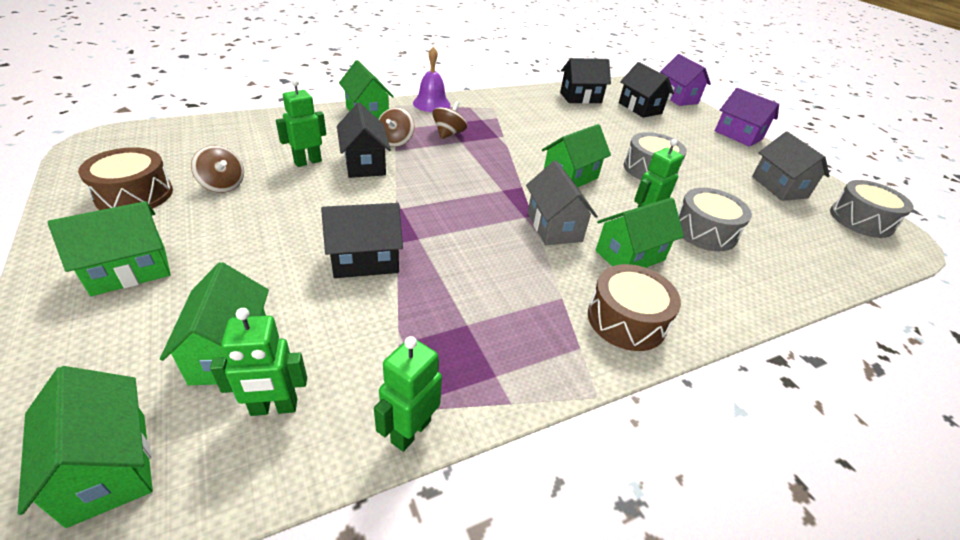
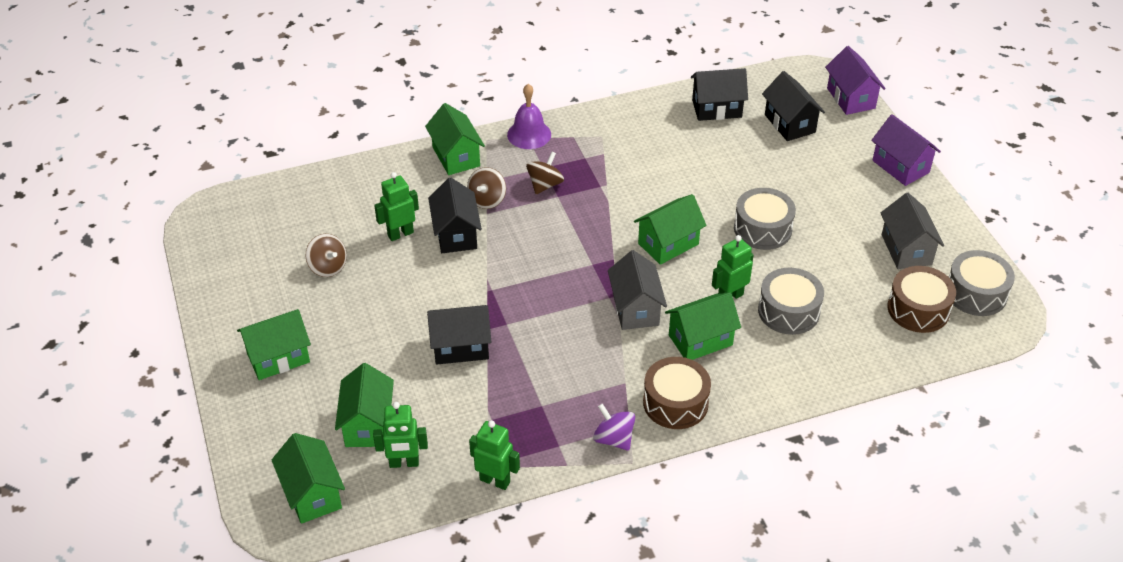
camera: 10 degrees right, 5 degrees up
(134, 195) = (256, 281): brown drum -> brown drum (918, 309)
(410, 431) = (495, 480): green robot -> green robot turned 75 degrees clockwise
(565, 365) = (613, 439): none -> purple spinning top

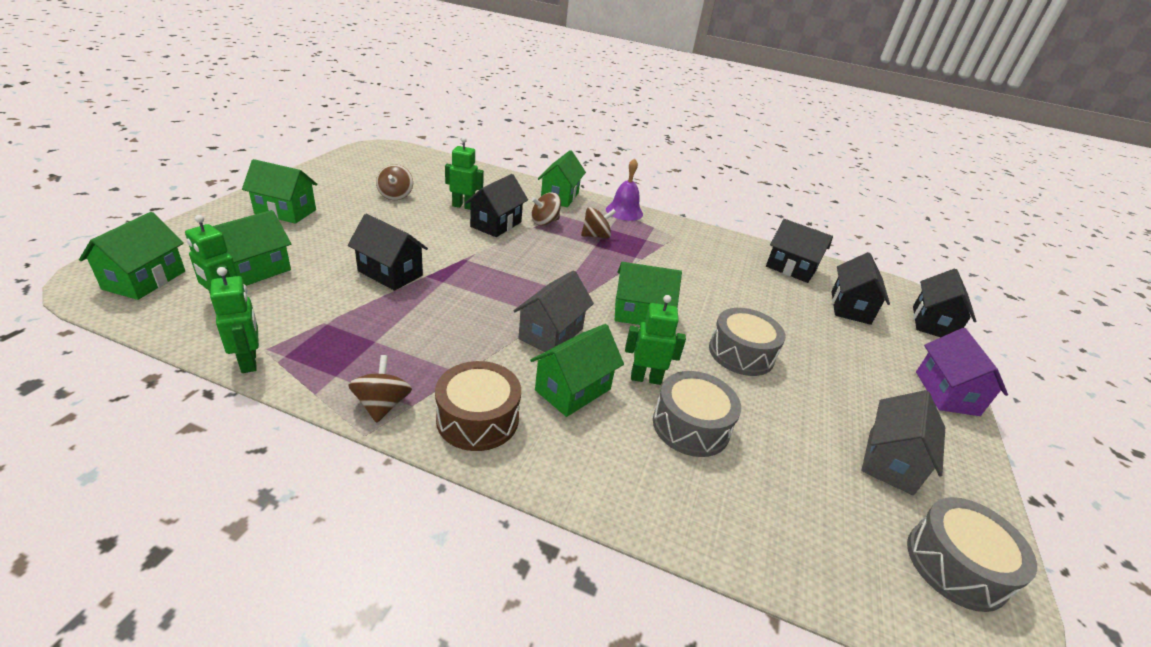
camera: 35 degrees right, 10 degrees down
(613, 439) = (382, 405): purple spinning top -> brown spinning top
(700, 340) = (573, 390): green house -> green house turned 60 degrees counterclockwise
(851, 98) = (932, 323): purple house -> black house
(918, 309) = (853, 527): brown drum -> none

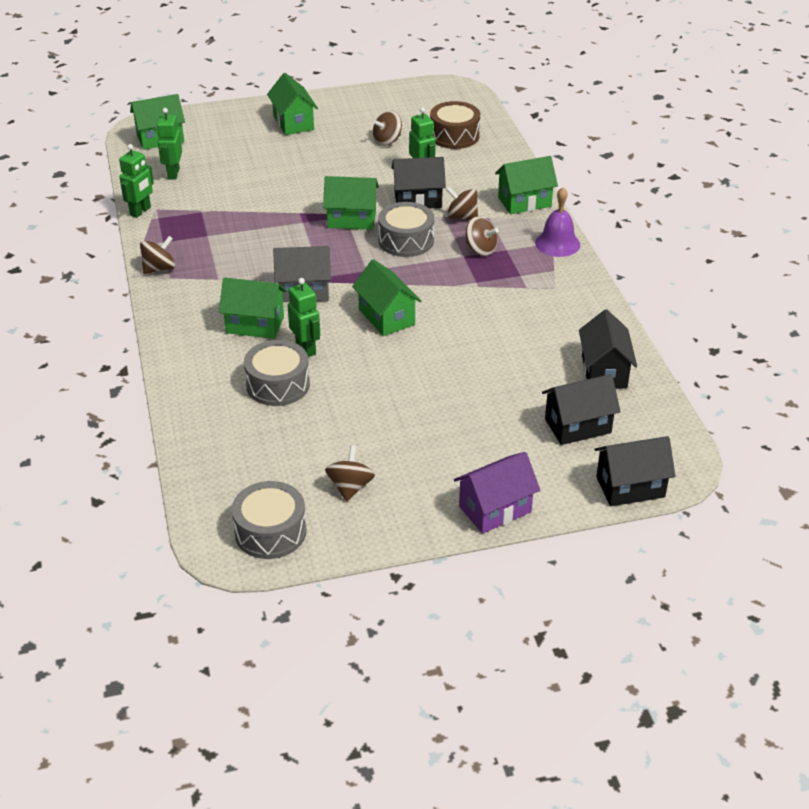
camera: 60 degrees right, 5 degrees up
(254, 271) = (215, 159): green house -> green house (351, 219)
(390, 273) = (282, 199): black house -> none
(477, 419) = (186, 304): brown drum -> brown drum (454, 136)
(741, 353) = (399, 382): grey drum -> grey drum (406, 240)
(890, 461) = (350, 487): grey house -> brown spinning top

